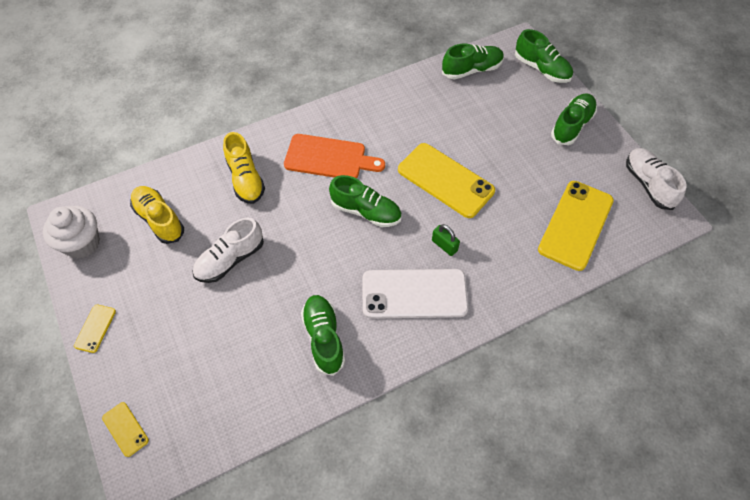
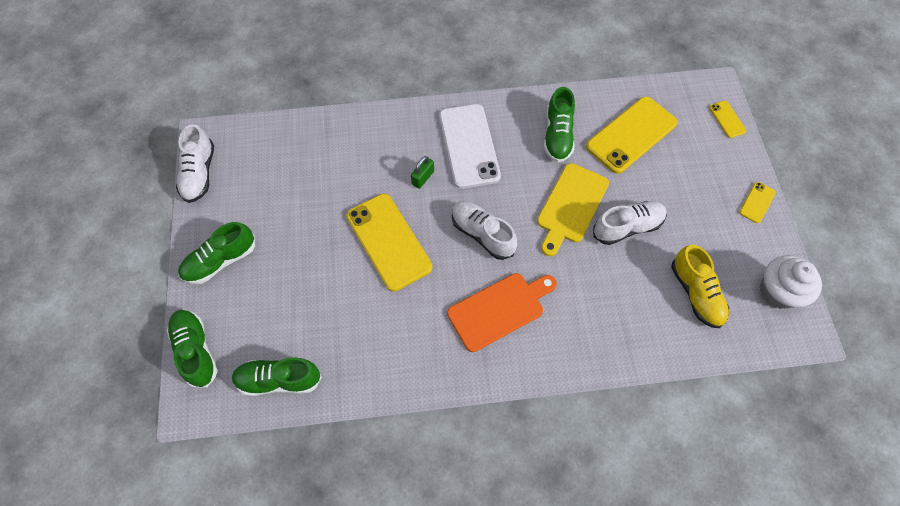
camera: 160 degrees left, 5 degrees up
(245, 179) = (597, 313): yellow shoe -> none
(290, 263) = (571, 206): none -> yellow cutting board
(329, 158) = (499, 309): orange cutting board -> orange cutting board turned 120 degrees clockwise
(366, 211) = (482, 234): green shoe -> white shoe
(414, 294) = (469, 146): white phone -> white phone turned 60 degrees clockwise
(444, 245) = (423, 178): green padlock -> green padlock turned 60 degrees clockwise
(575, 225) = (294, 158): yellow phone -> yellow phone (631, 135)

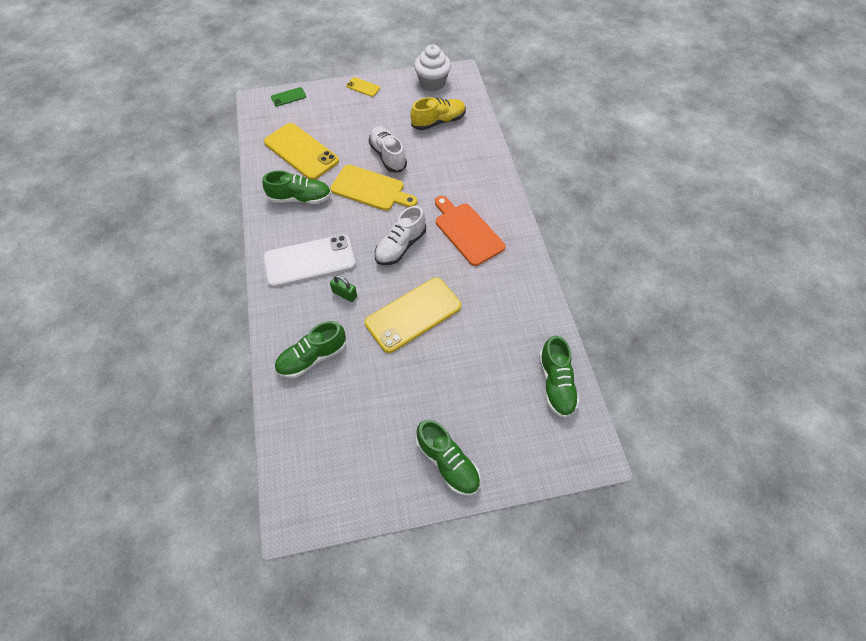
camera: 95 degrees left, 5 degrees down
(196, 350) = (544, 463): green shoe -> green shoe (312, 357)
(199, 173) = (342, 513): white shoe -> none
(727, 119) = (288, 97): yellow phone -> green phone

